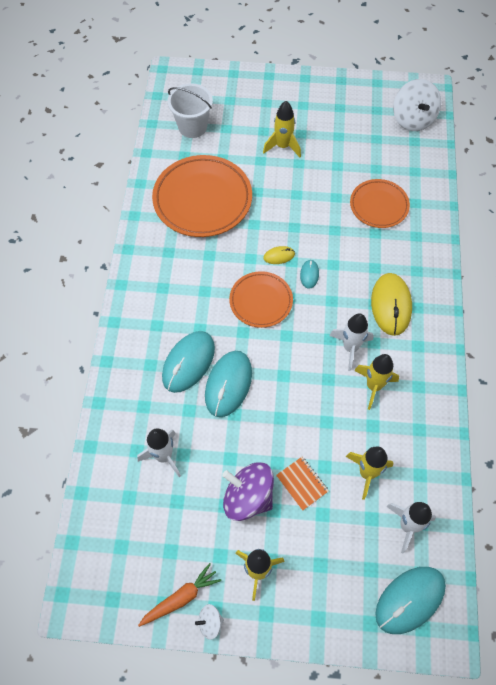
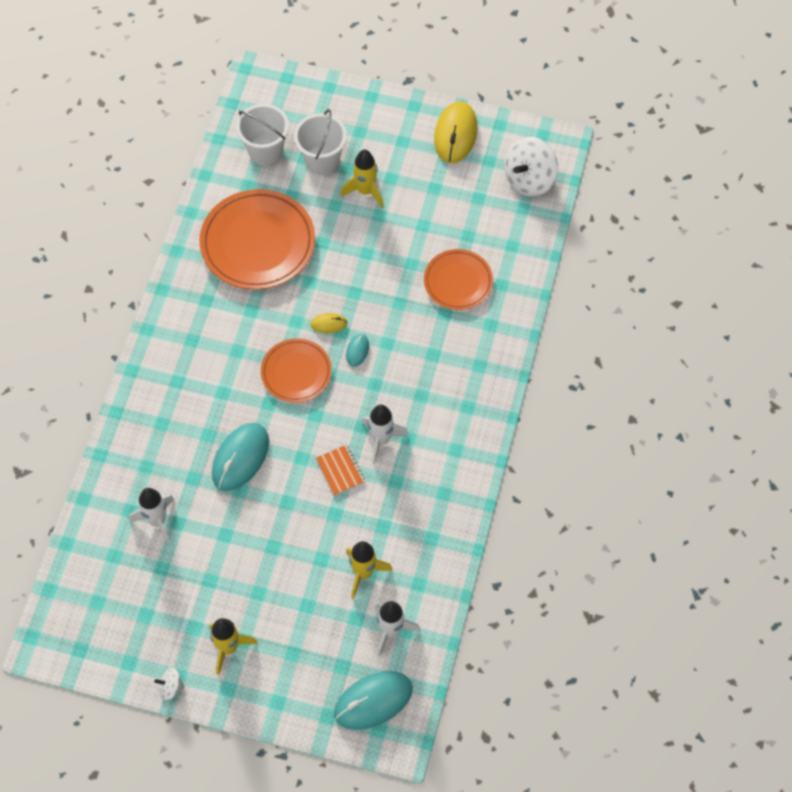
camera: 10 degrees right, 0 degrees up
(181, 597) = (147, 660): orange carrot -> none
(188, 362) = (203, 427): turquoise mouse -> none
(241, 127) = (322, 160): none -> white bucket
(248, 497) = (235, 576): purple spinning top -> none
(302, 483) = (293, 572): orange notebook -> orange notebook (340, 471)
(373, 386) = (395, 485): yellow rocket -> none
(391, 305) = (439, 400): yellow mouse -> yellow mouse (455, 134)
(413, 119) = (529, 179): white spinning top -> white spinning top turned 45 degrees clockwise

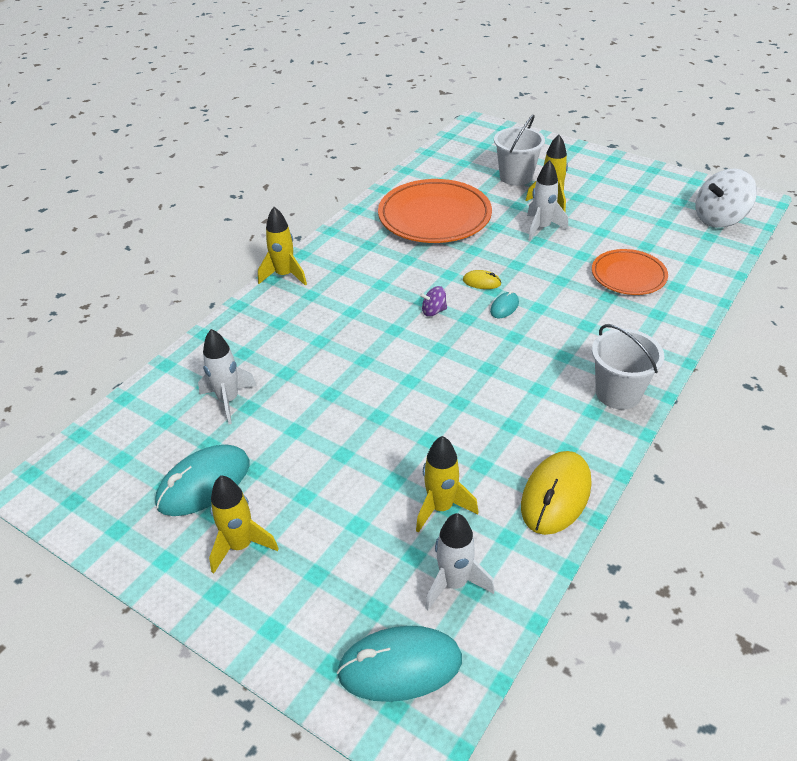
camera: 20 degrees right, 20 degrees down
(142, 363) = (284, 275): none -> yellow rocket
(171, 687) = (149, 571): white spinning top -> none
(240, 458) = (344, 366): turquoise mouse -> turquoise mouse (204, 483)
(265, 150) = (466, 164): white bucket -> white bucket (618, 393)
(296, 372) = (433, 311): orange plate -> purple spinning top
(340, 471) = (449, 401): orange notebook -> none
(381, 440) = (506, 384): white rocket -> white rocket (541, 228)
(455, 134) = (649, 180): yellow mouse -> yellow mouse (556, 495)

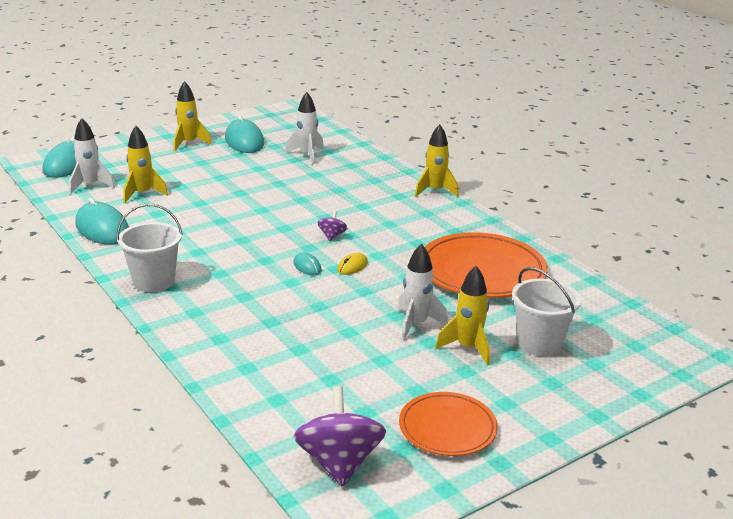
camera: 110 degrees right, 15 degrees down
(556, 495) = (102, 229): yellow mouse -> turquoise mouse
(628, 276) = (290, 345): orange plate -> orange plate (447, 428)
(719, 219) = (339, 462): white spinning top -> purple spinning top

